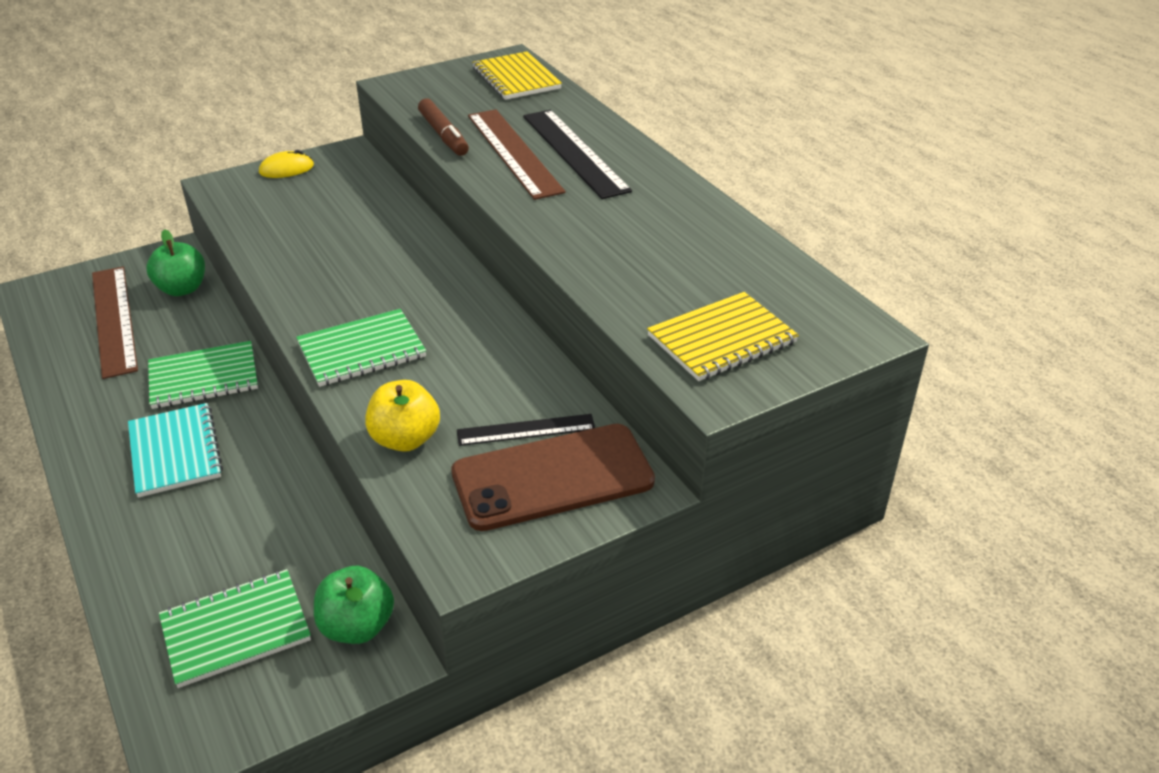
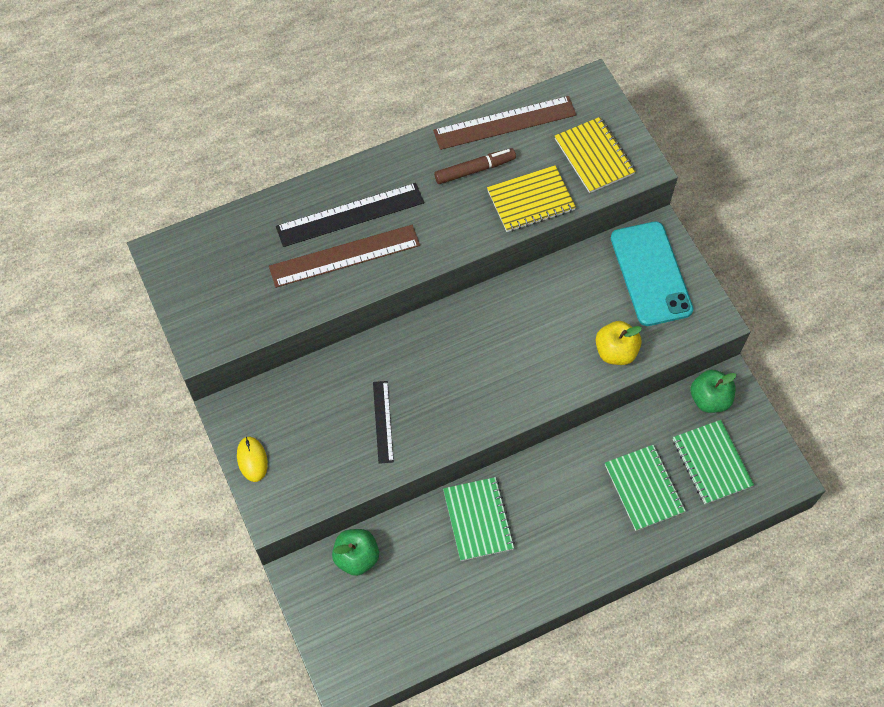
camera: 85 degrees left, 25 degrees up
(113, 320) = (396, 603): brown ruler -> brown ruler (505, 123)
(175, 452) = (559, 525): turquoise notebook -> none
(361, 350) = (523, 382): green notebook -> green notebook (644, 488)
(443, 135) = (307, 305): brown marker -> brown marker (475, 170)
(516, 78) = (206, 249): yellow notebook -> yellow notebook (530, 200)
(526, 430) = (609, 285): black ruler -> black ruler (383, 421)
(552, 477) = (651, 274): brown phone -> turquoise phone

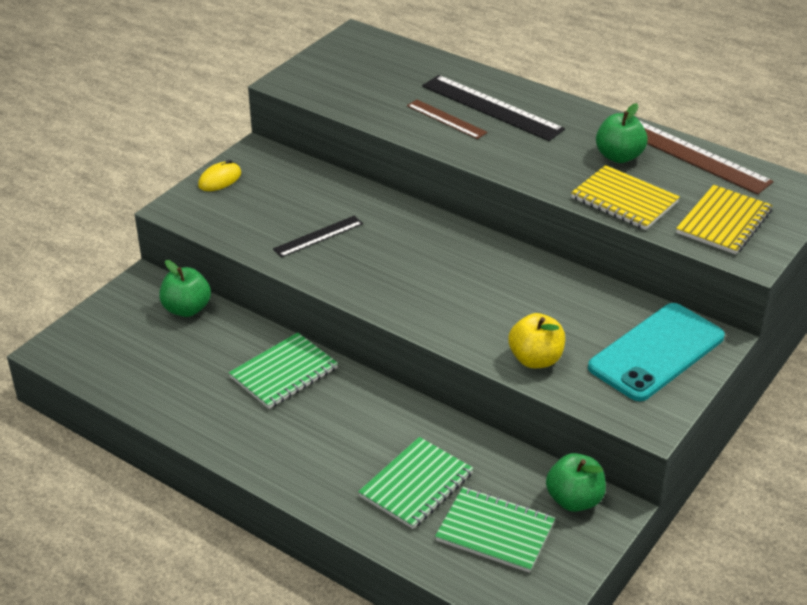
camera: 60 degrees right, 25 degrees down
(344, 256) = (446, 119): brown ruler -> brown ruler, size x0.58
(475, 170) = (619, 156): brown marker -> green apple
(712, 463) = (495, 532): green notebook -> green notebook turned 75 degrees clockwise

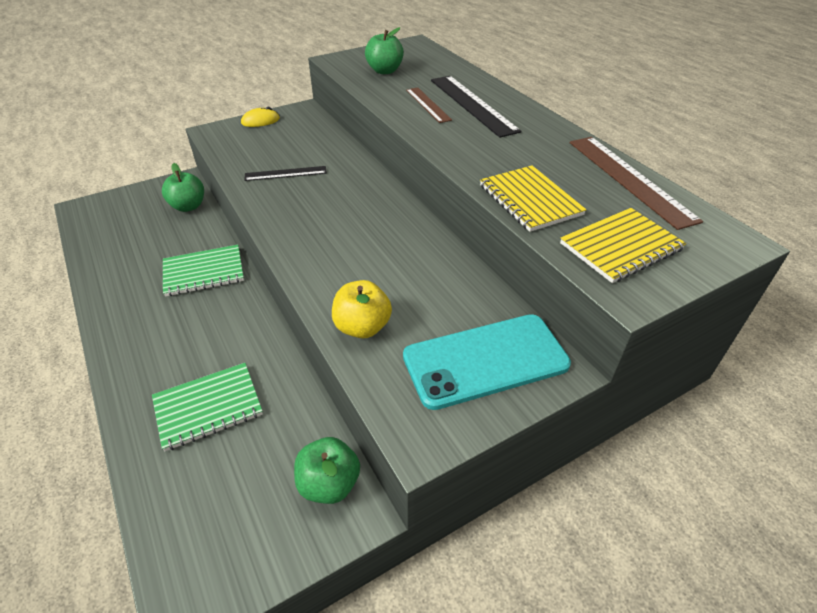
camera: 25 degrees right, 5 degrees up
(495, 532) = (230, 487): green notebook -> none
(619, 156) = (554, 163): green apple -> green apple (384, 71)

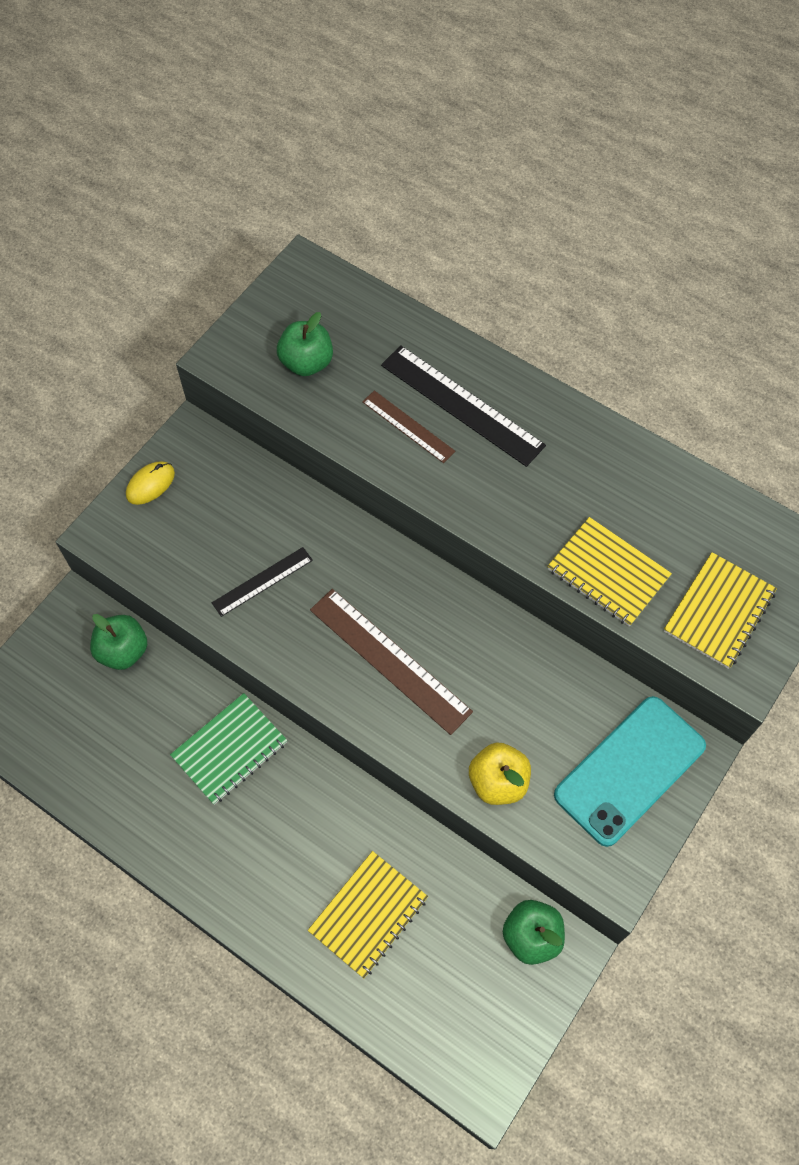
camera: 25 degrees left, 20 degrees up
(208, 407) = (368, 914): green notebook -> yellow notebook
(629, 179) = (691, 493): brown ruler -> brown ruler (389, 660)

